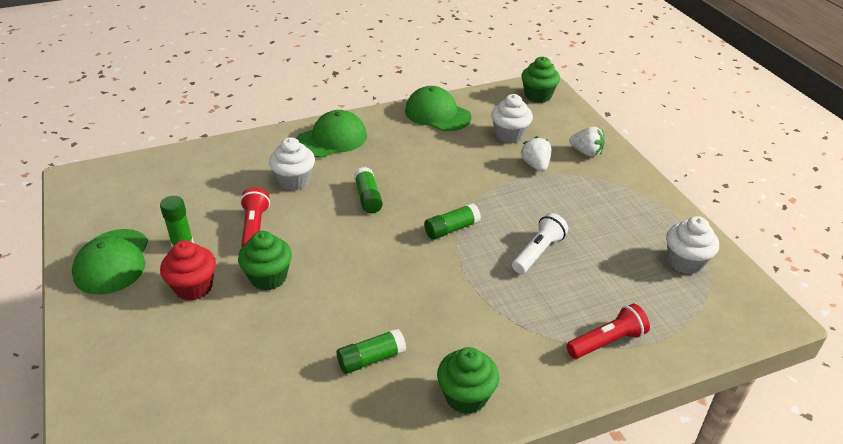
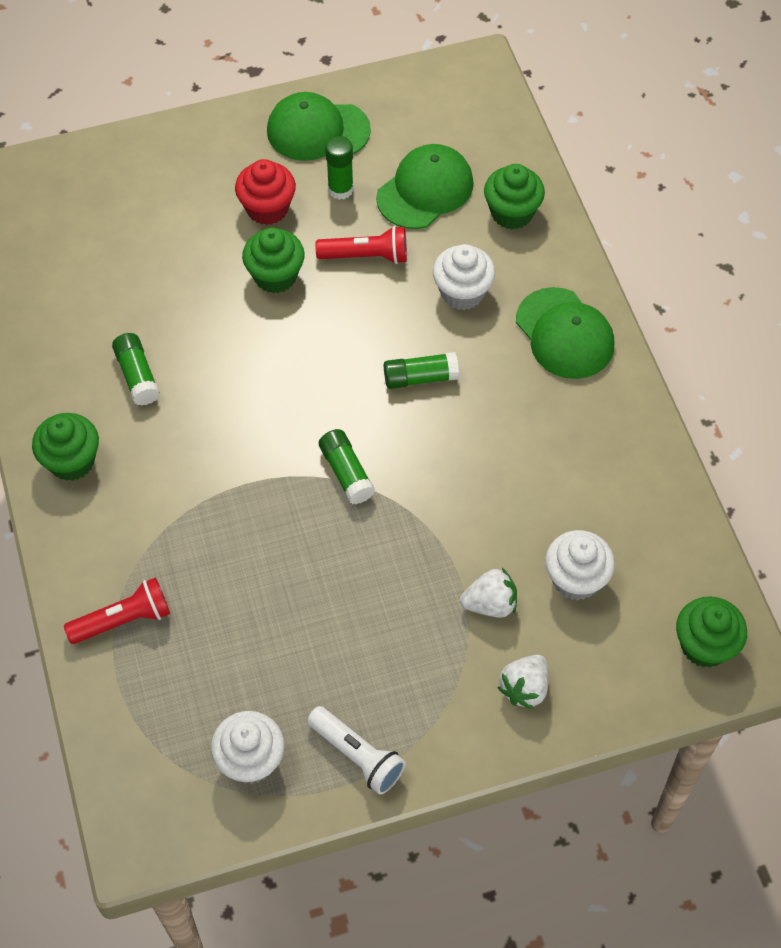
camera: 95 degrees right, 20 degrees up
(225, 160) = (512, 213): none -> green cupcake
(437, 114) = (639, 479): green cap -> green cap (425, 190)
(538, 252) = (290, 572): white flashlight -> white flashlight (357, 755)
(607, 342) = (123, 620): red flashlight -> red flashlight turned 90 degrees counterclockwise

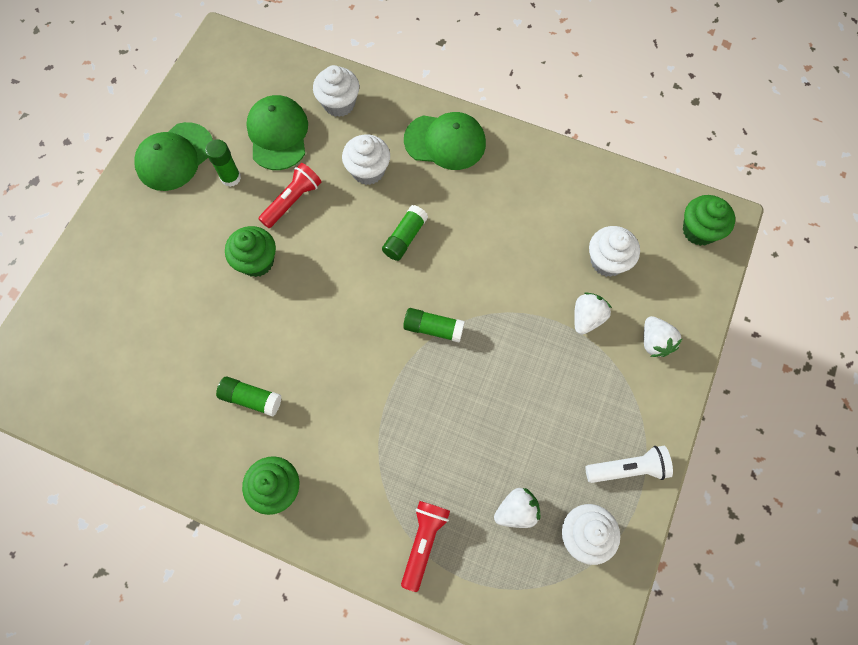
camera: 50 degrees left, 10 degrees up
(223, 680) = (516, 511): none -> white strawberry
(267, 208) = (203, 228): red cupcake -> none
(512, 213) = (339, 104): green cupcake -> white cupcake

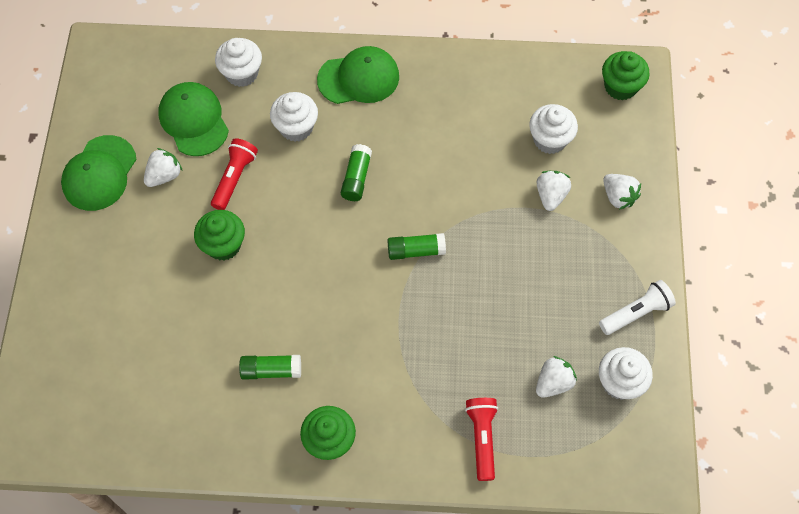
camera: 20 degrees left, 5 degrees down
(231, 178) = (164, 175): green glue stick -> white strawberry

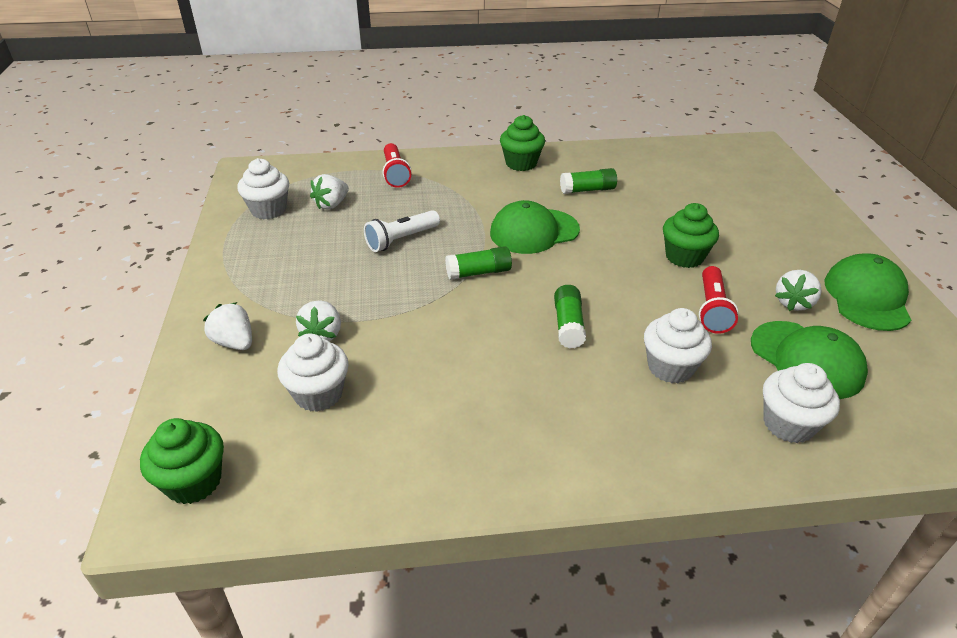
camera: 170 degrees right, 25 degrees down
(359, 78) = (614, 440): green cap -> green cap (534, 231)
(636, 313) = (240, 252): white flashlight -> white flashlight (401, 239)

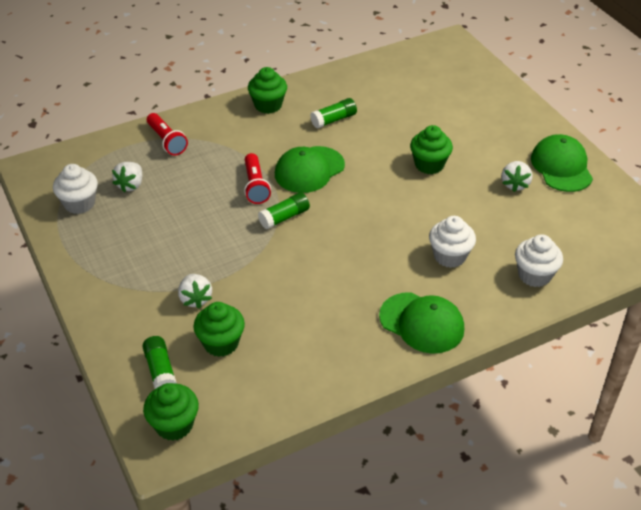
camera: 20 degrees left, 5 degrees up
(234, 342) = (133, 323): white strawberry -> none
(318, 394) = (221, 343): white cupcake -> green cupcake
(401, 239) = (208, 203): white flashlight -> none
(568, 325) = (369, 243): green glue stick -> green glue stick (160, 371)
(712, 309) = (462, 204): red flashlight -> red flashlight (255, 186)
(806, 359) = (534, 226): green cap -> green cap (422, 323)

